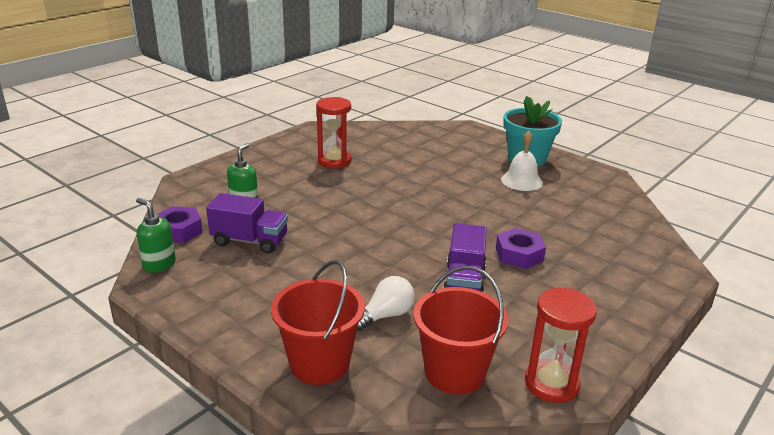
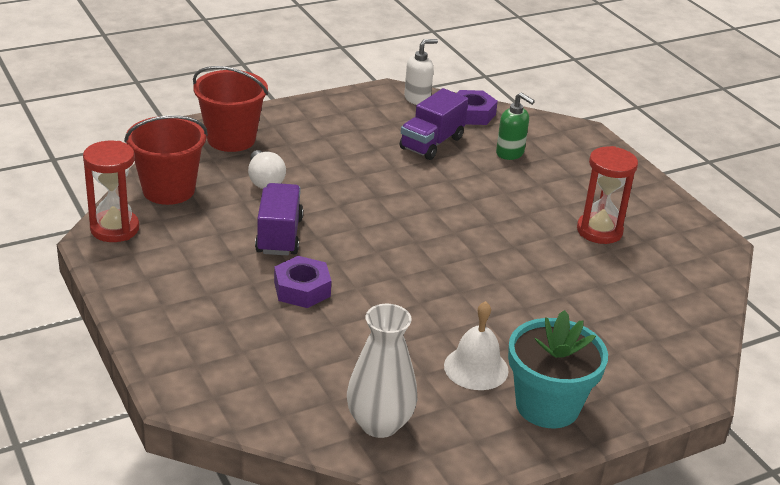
camera: 110 degrees right, 5 degrees up
(159, 264) = (417, 99): green soap dispenser -> white soap dispenser
(464, 283) = (279, 236): purple truck -> purple truck turned 60 degrees clockwise
(605, 200) = (379, 424): none -> white vase

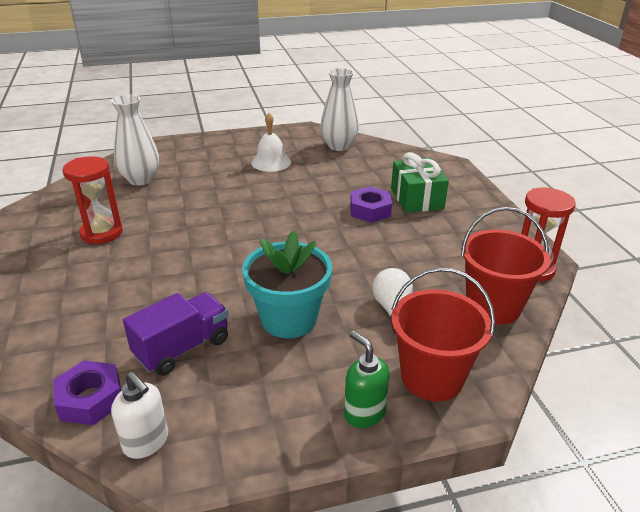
camera: 165 degrees left, 0 degrees up
(239, 315) = (416, 198): none -> green gift
(279, 236) = (383, 251): purple truck -> none
(417, 99) = (146, 442): white soap dispenser -> white soap dispenser turned 120 degrees counterclockwise
(510, 153) = (101, 325): green soap dispenser -> green soap dispenser (364, 413)
(547, 406) = (242, 145): turquoise flower pot -> turquoise flower pot (289, 319)
(636, 312) = (140, 179): none -> white vase

